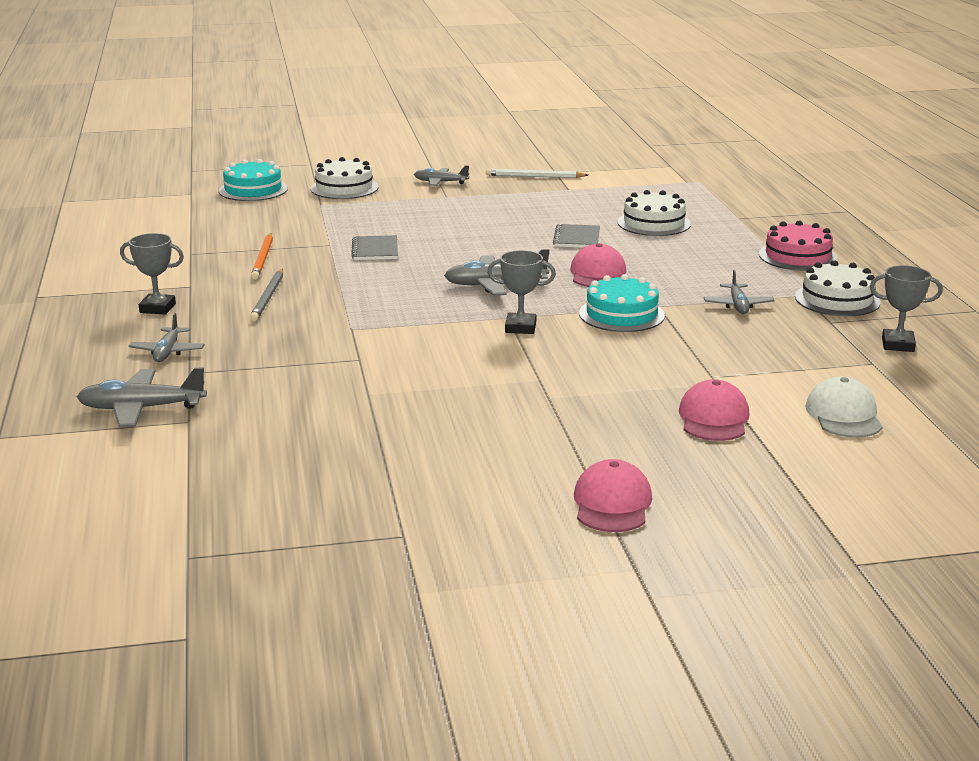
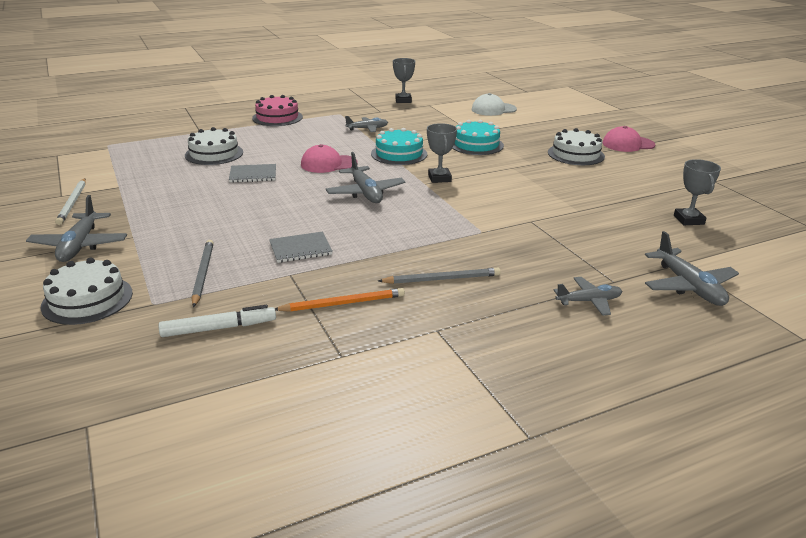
camera: 105 degrees left, 5 degrees up
(157, 308) = (504, 334): grey trophy -> grey trophy (688, 220)
(253, 190) = (80, 368): turquoise cake -> turquoise cake (476, 145)
(265, 221) = (219, 328): none -> white marker
(355, 217) = (203, 274): none -> grey pencil
(440, 182) = (80, 245): grey plane -> grey plane, size x1.53
(714, 418) = (521, 130): pink cap -> none
(837, 299) = (347, 110): white cake -> white cake (576, 154)

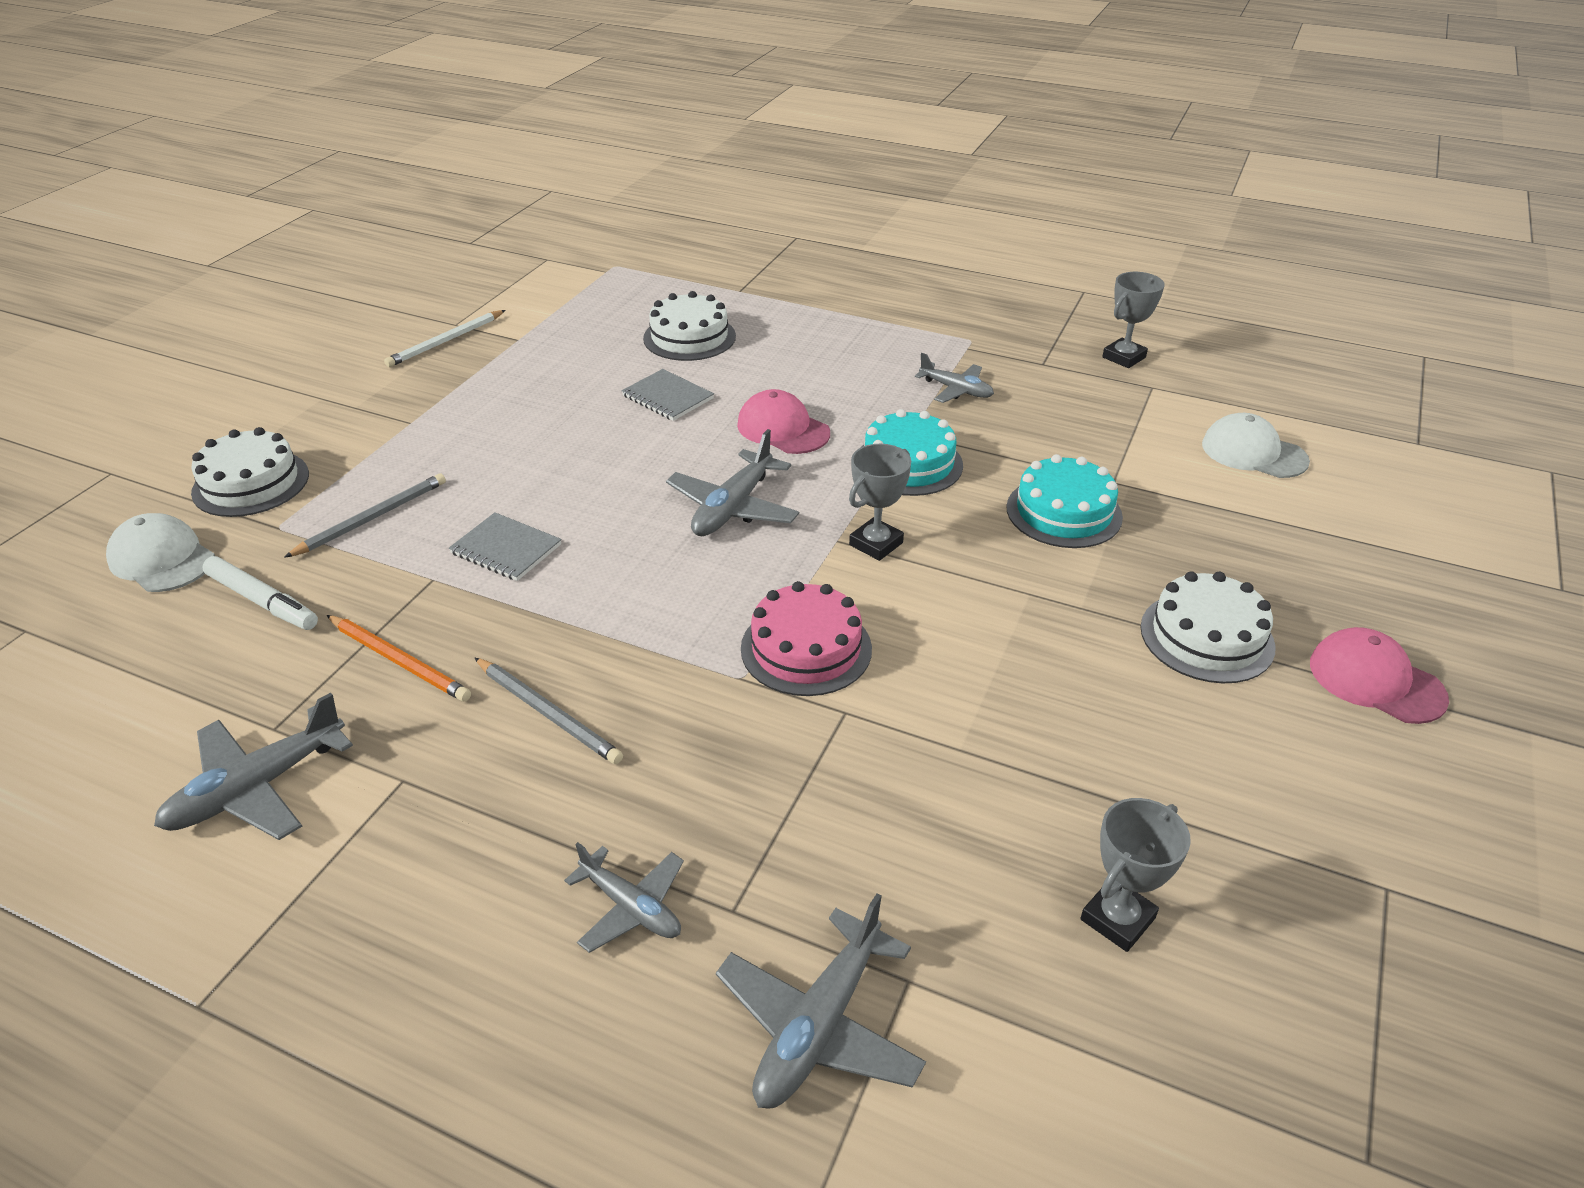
camera: 50 degrees right, 10 degrees up
(80, 245) = (357, 406): grey plane -> grey plane (257, 788)
(107, 351) = (162, 559): none -> white cap
(277, 117) = (873, 308): pink cake -> pink cake (806, 648)

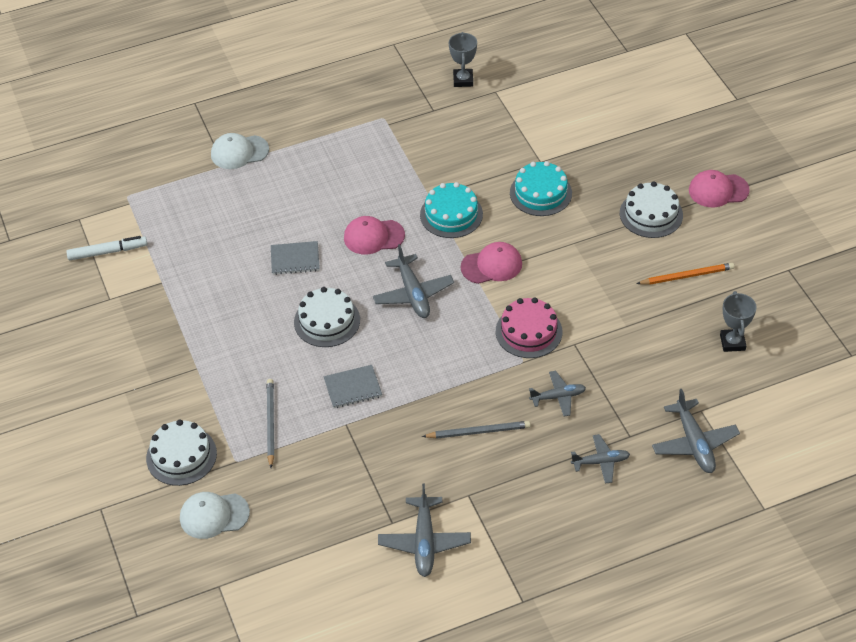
camera: 45 degrees left, 10 degrees up
(262, 601) = (294, 491): white marker -> white marker (107, 252)
(399, 660) = (392, 462): orange pencil -> orange pencil (686, 276)
(446, 341) = (125, 312): white pencil -> none
(689, 337) = (247, 215): white cake -> white cake (327, 321)
(876, 544) = (492, 265): grey trophy -> pink cap
(956, 390) = (417, 156): grey plane -> grey plane (558, 397)
(1253, 453) = (574, 103): white cap -> white cap (239, 152)

